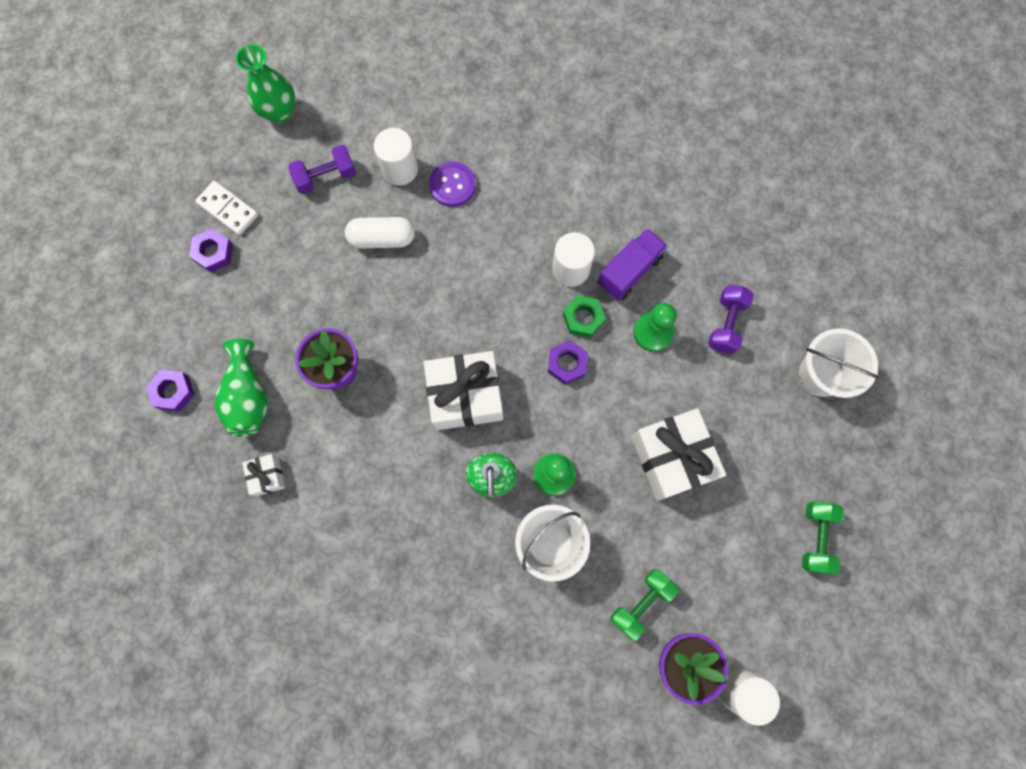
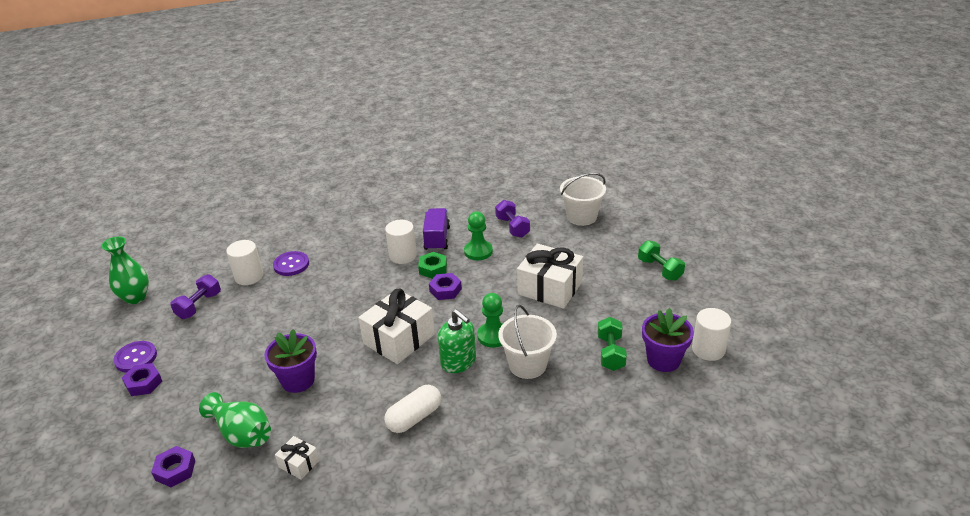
camera: 40 degrees left, 40 degrees down
(228, 209) = (136, 358): white domino -> purple button
(382, 239) = (267, 309): white capsule -> white capsule (414, 417)

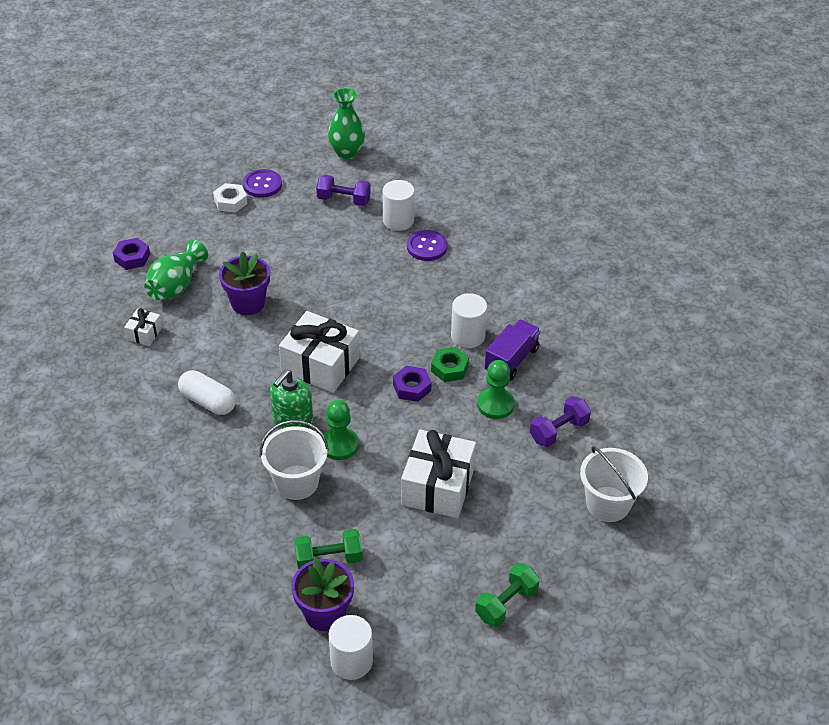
camera: 75 degrees right, 10 degrees up
(143, 383) = (230, 202): purple nut -> white nut
(437, 238) = (511, 360): purple truck -> purple truck turned 45 degrees counterclockwise

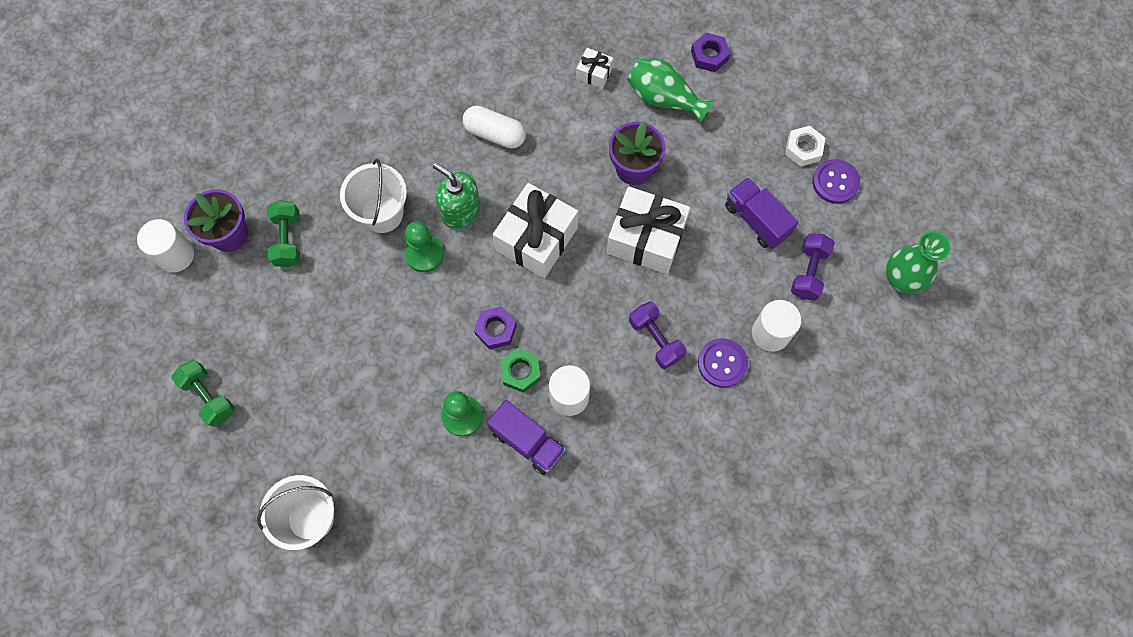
camera: 95 degrees right, 25 degrees up
(208, 402) = (495, 134): white capsule -> white capsule turned 75 degrees clockwise
(298, 228) = (756, 220): none -> purple truck
(438, 486) = (358, 345): white gift -> white gift (646, 239)
(559, 431) = (417, 480): purple dumbbell -> purple dumbbell (655, 339)

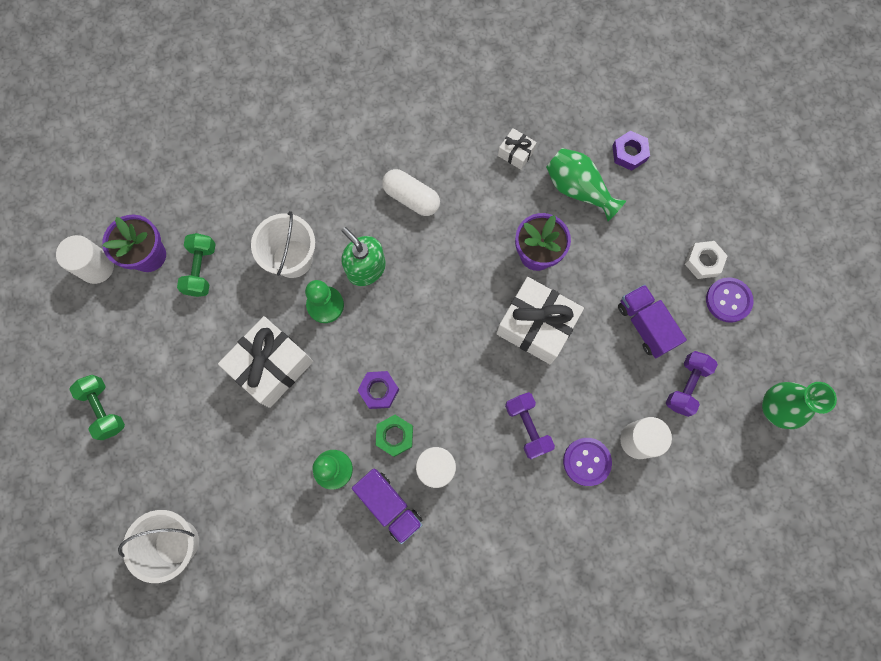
camera: 10 degrees right, 5 degrees up
(536, 239) = (432, 308): white gift -> white gift (272, 366)

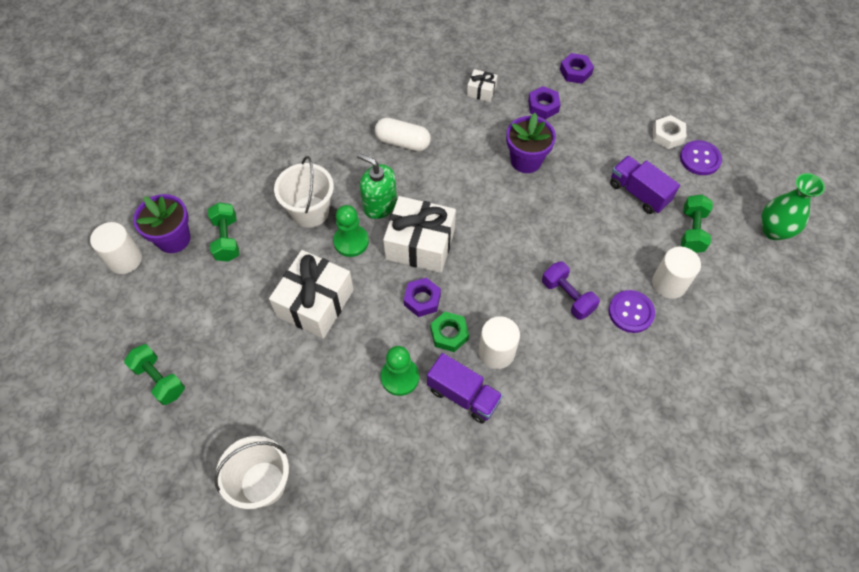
camera: 15 degrees left, 15 degrees down
(536, 326) = (545, 215): white gift -> white gift (420, 244)
(578, 189) = (543, 106): green vase -> purple nut
(686, 386) = (692, 231): purple dumbbell -> green dumbbell

